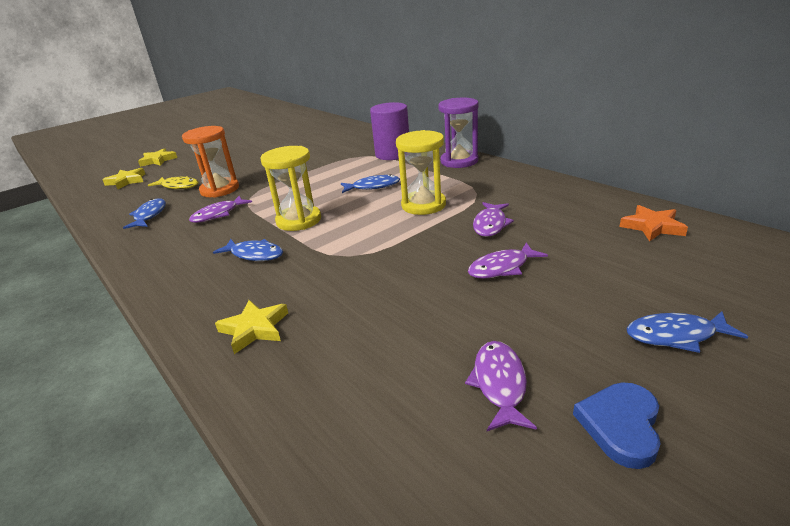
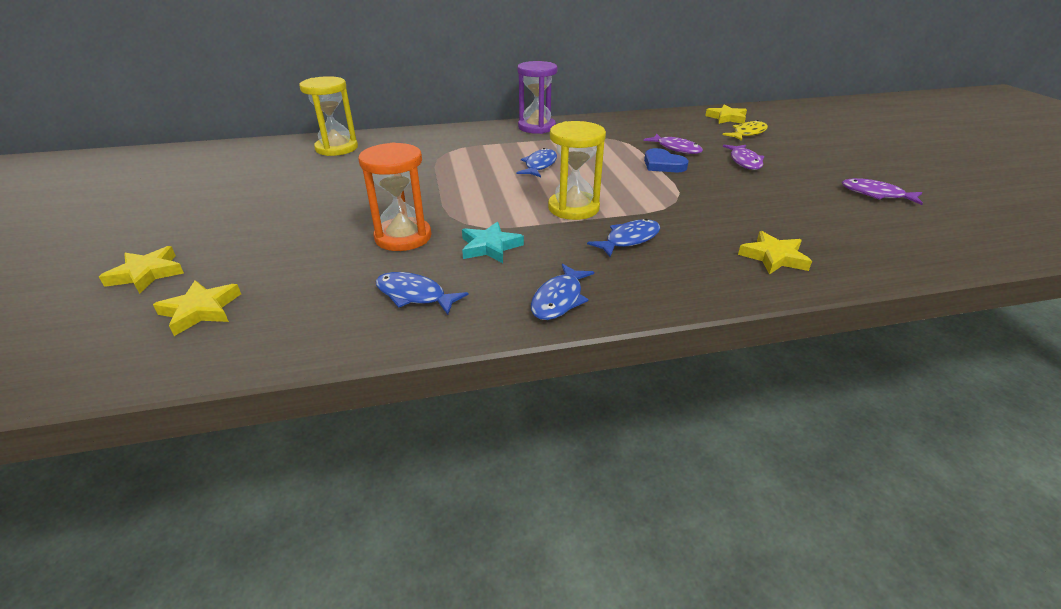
camera: 65 degrees left, 5 degrees up
(178, 186) = (329, 265): yellow fish -> yellow fish (747, 133)
(218, 214) = (490, 247): purple fish -> turquoise star
(392, 154) = (468, 142): purple cylinder -> none
(423, 205) = (611, 158): yellow hourglass -> yellow hourglass (337, 148)
(620, 425) = (915, 179): blue heart -> blue heart (663, 164)
(652, 227) = (727, 118): orange star -> yellow star
(676, 335) = (845, 149): blue fish -> blue fish (559, 299)

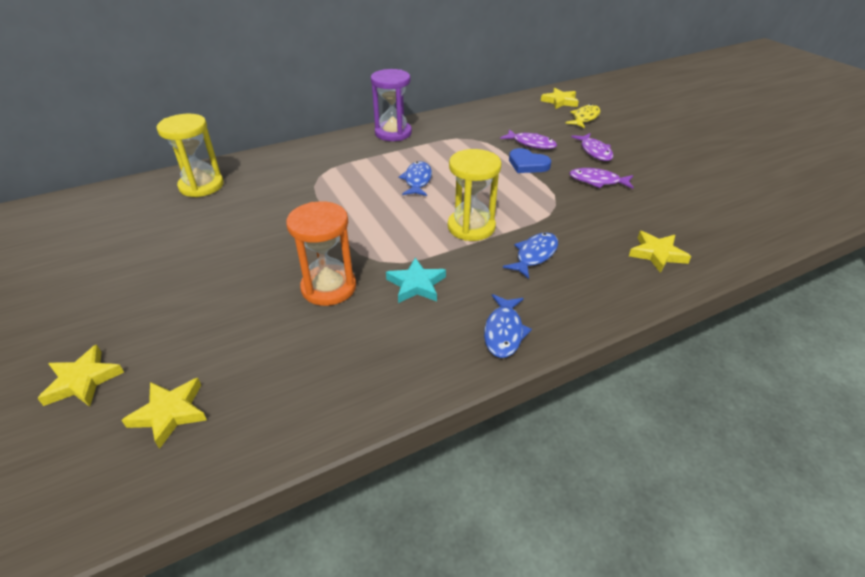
camera: 15 degrees left, 5 degrees up
(414, 295) = (373, 353): blue fish -> none
(876, 194) = (709, 174): purple fish -> purple fish (597, 181)

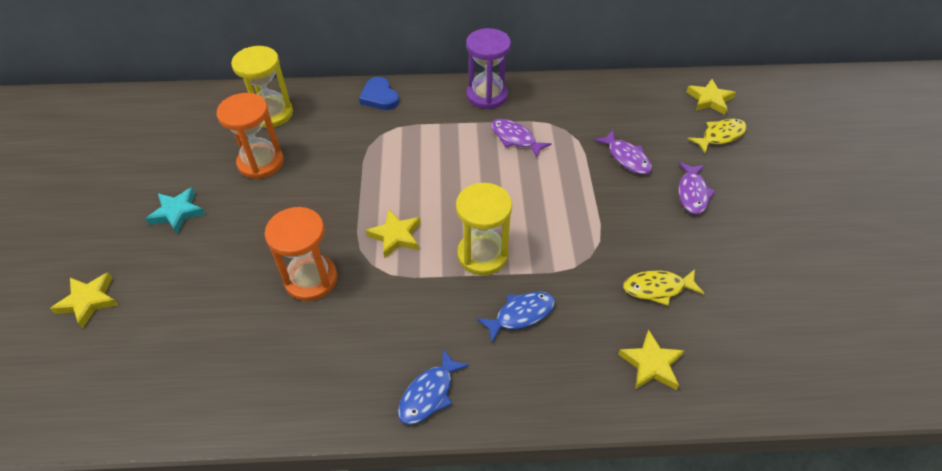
camera: 25 degrees right, 10 degrees up
(170, 413) = (130, 359): yellow star -> yellow star (396, 236)
(214, 221) = (261, 162): none -> orange hourglass
(416, 284) = (387, 306): turquoise star -> turquoise star (177, 212)
(417, 180) = (470, 172): blue fish -> none
(527, 164) = (600, 187): blue heart -> blue heart (379, 97)
(597, 181) = (662, 239): purple fish -> purple fish (515, 138)
(620, 209) = (657, 288): none -> yellow fish

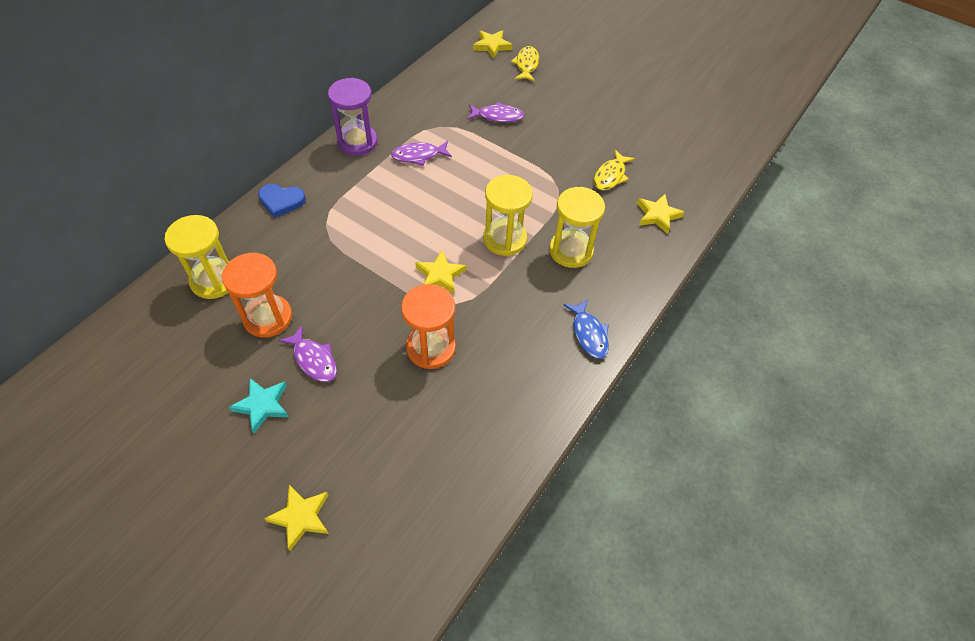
camera: 55 degrees left, 5 degrees up
(521, 315) = (571, 251): blue fish -> yellow hourglass
(692, 193) = (557, 110): purple fish -> purple fish (314, 360)

